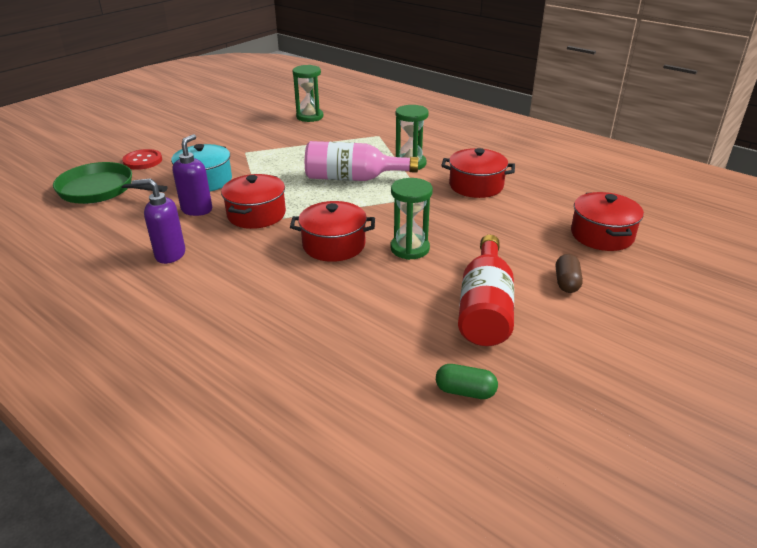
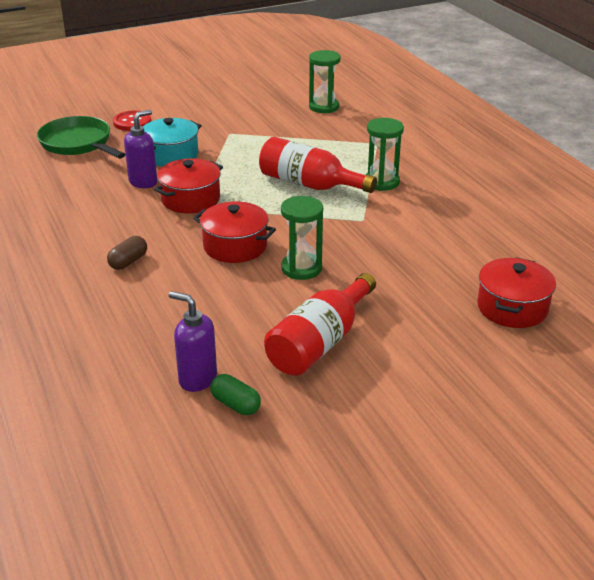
camera: 25 degrees right, 0 degrees up
(170, 254) = (91, 218): purple soap dispenser -> purple soap dispenser (197, 379)
(353, 178) = (309, 184): pink bottle -> red bottle
(476, 186) = (428, 222): red pot -> none
(566, 282) = (423, 343): brown capsule -> brown capsule (128, 262)

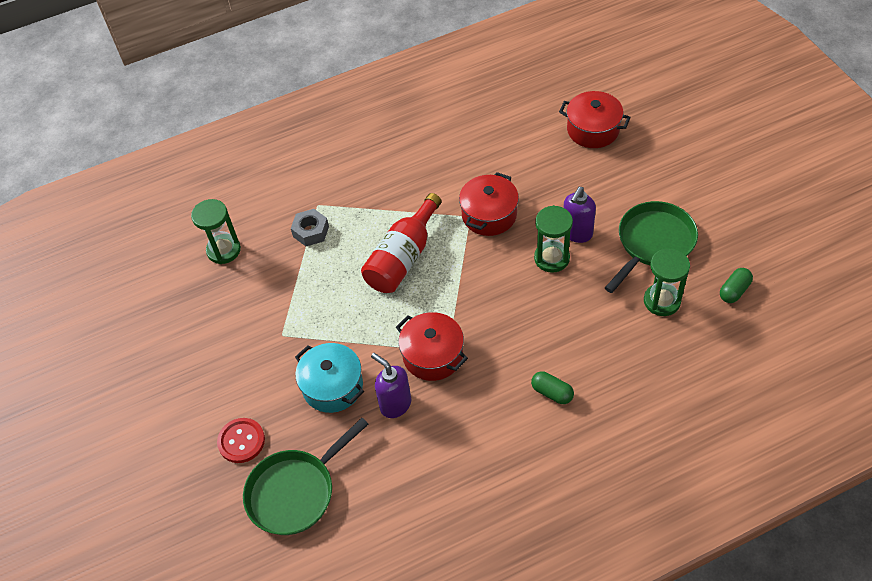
camera: 85 degrees left, 20 degrees up
(128, 262) = (552, 393): brown capsule -> green capsule
(197, 379) = (710, 318): purple soap dispenser -> purple soap dispenser (577, 233)
(235, 246) = (519, 309): red pot -> red pot (489, 215)
(319, 342) = (653, 243): red bottle -> green pan
(344, 141) = (311, 231): none -> grey nut
(381, 182) = (399, 202): green hourglass -> green hourglass (662, 301)

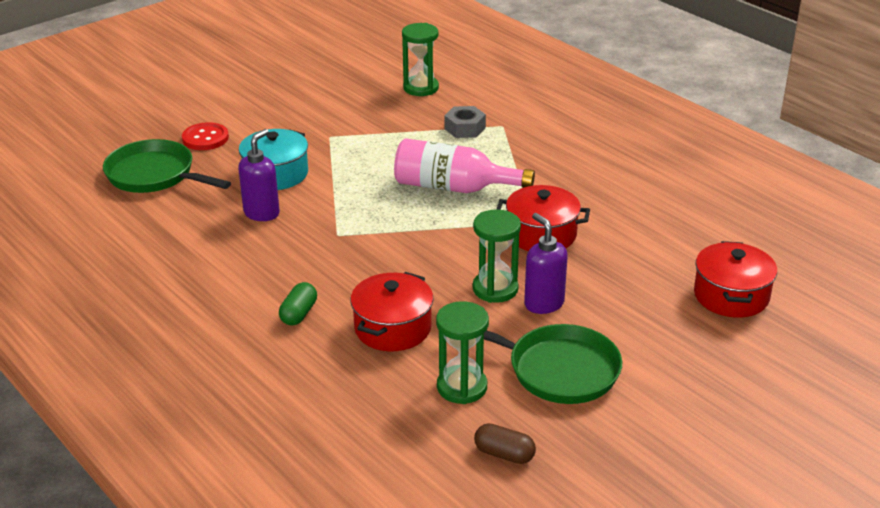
camera: 70 degrees right, 20 degrees down
(403, 258) = (453, 187): red bottle -> pink bottle
(433, 355) = (329, 226): red pot -> red pot (392, 328)
(577, 233) = (543, 303): purple soap dispenser -> purple soap dispenser turned 45 degrees clockwise
(734, 291) = (504, 454): green capsule -> brown capsule

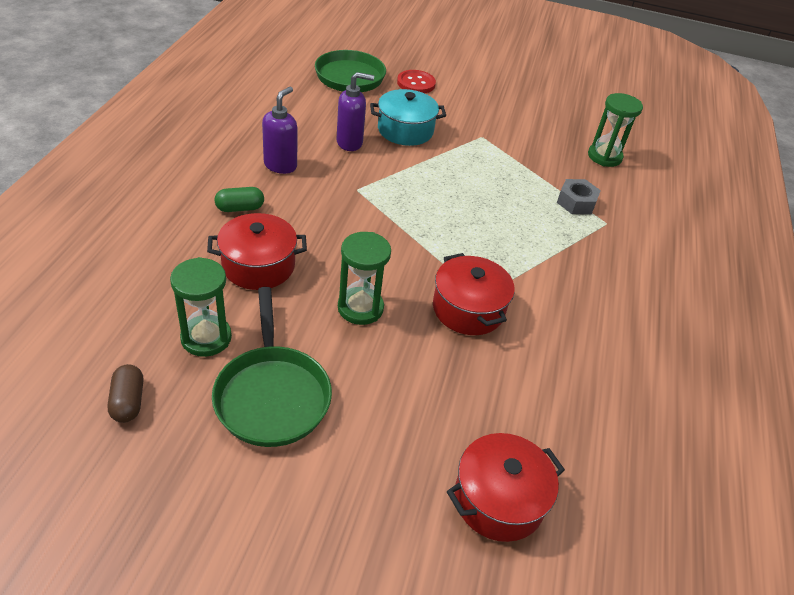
camera: 50 degrees right, 10 degrees up
(453, 187) = (483, 228): pink bottle -> none
(543, 303) = (364, 349): purple soap dispenser -> purple soap dispenser (280, 165)

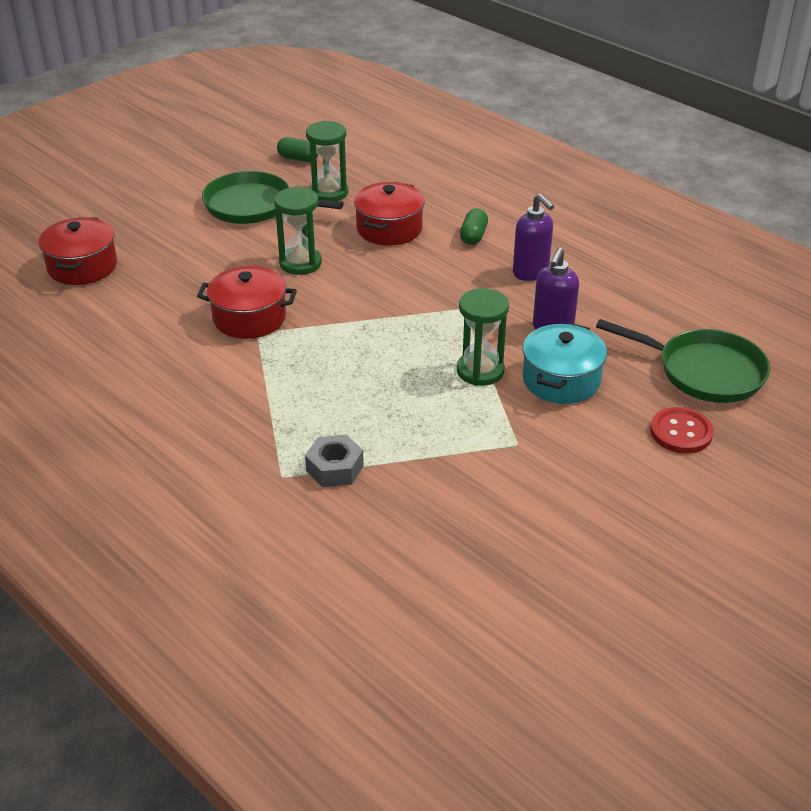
camera: 125 degrees right, 5 degrees down
(128, 402) = (298, 158): brown capsule -> green capsule
(604, 157) = (408, 554): green hourglass -> green hourglass (480, 371)

